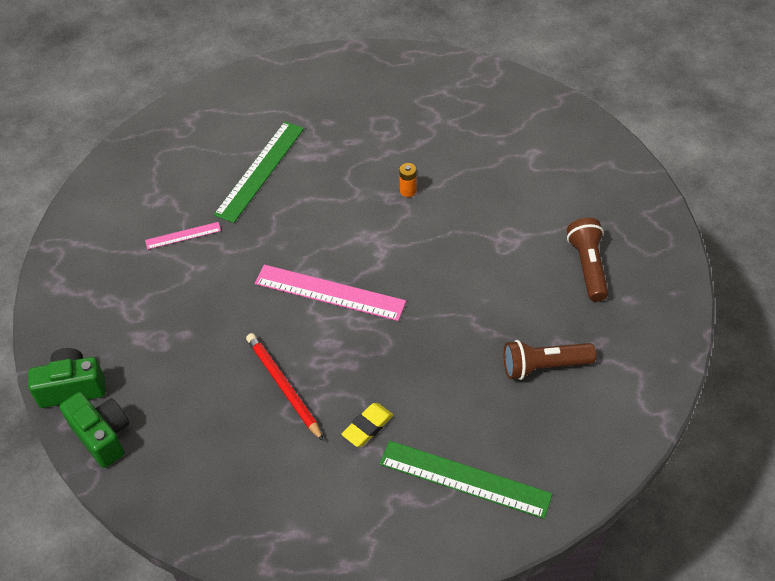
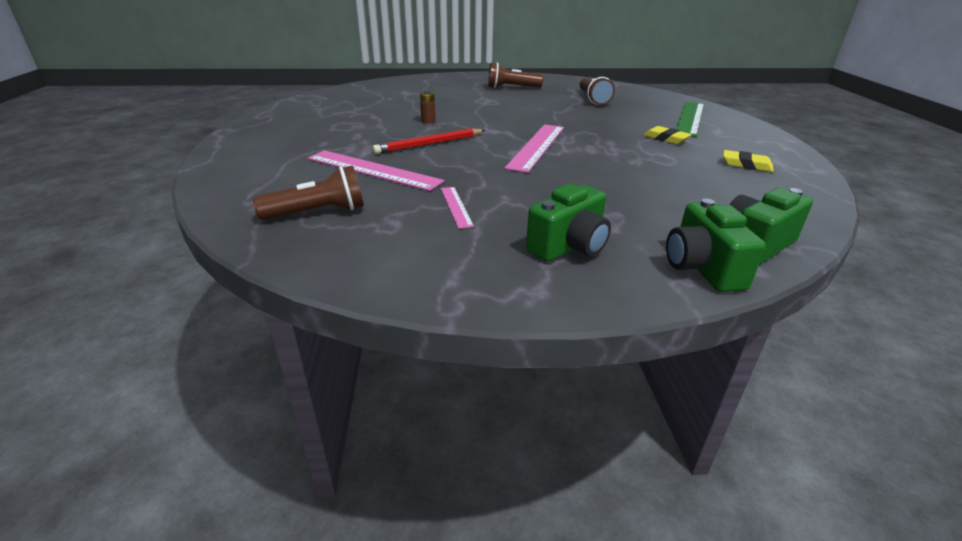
camera: 90 degrees left, 20 degrees down
(111, 308) = (569, 247): none -> green camera
(176, 156) = (318, 212): none -> brown flashlight
(260, 170) = (373, 170): green ruler -> pink ruler
(280, 492) = (746, 165): none -> yellow eraser
(283, 387) = (643, 163): red pencil -> red pencil (430, 144)
(408, 191) = (428, 121): orange battery -> brown battery

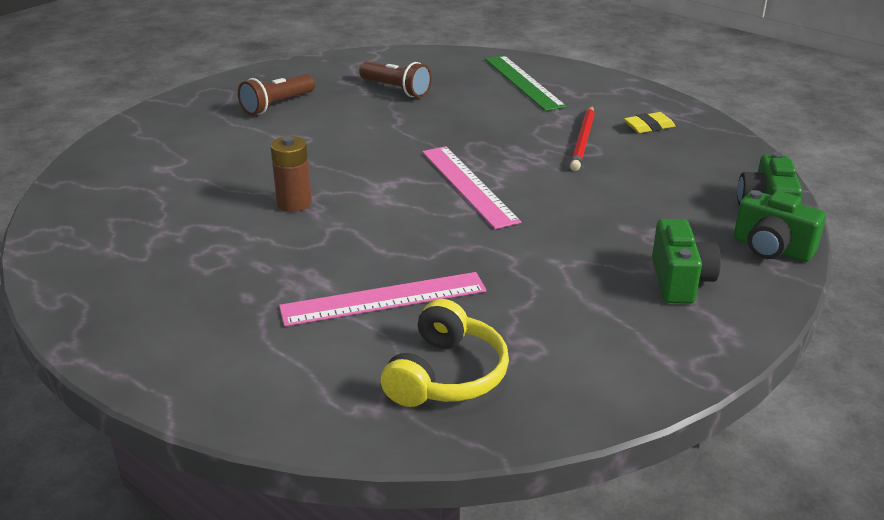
camera: 45 degrees left, 0 degrees up
(318, 212) = (446, 375): brown flashlight -> yellow headphones
(428, 121) = (294, 203): brown battery -> brown battery, size x1.67
(430, 144) = (366, 235): red pencil -> red pencil (583, 141)
(456, 206) = (539, 294): pink ruler -> none
(666, 139) = (549, 121): yellow eraser -> none

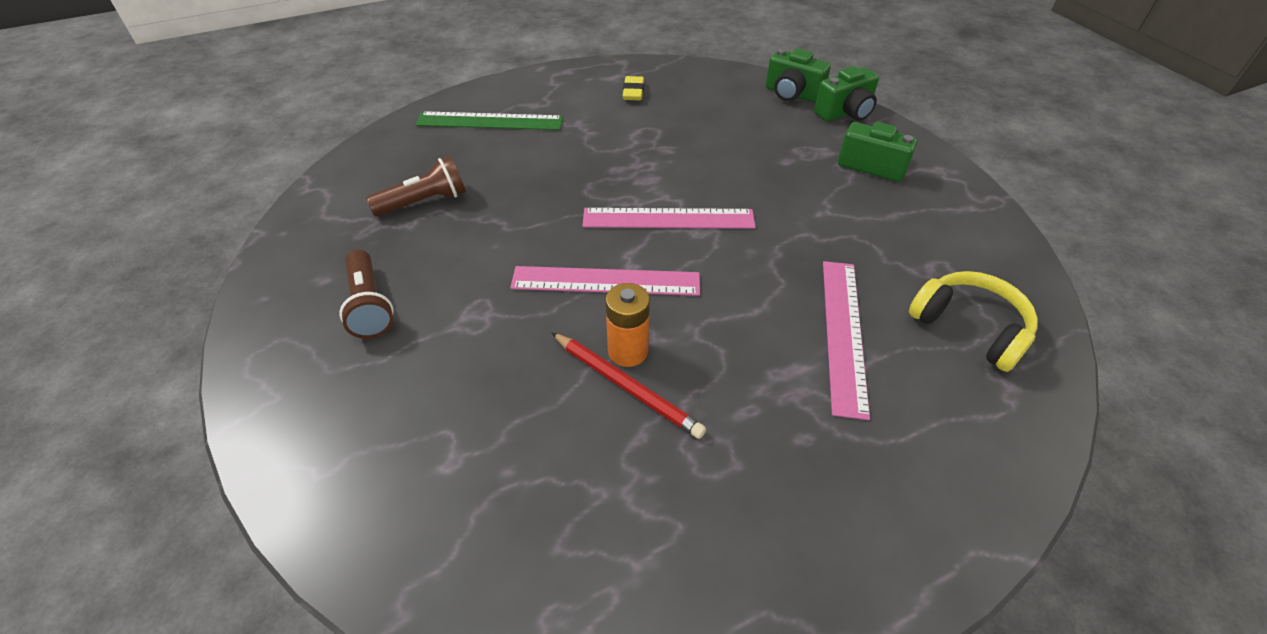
camera: 65 degrees left, 15 degrees up
(294, 203) = (628, 351): brown battery -> orange battery
(364, 177) = (605, 281): none -> pink ruler
(583, 141) = (632, 130): red pencil -> red pencil (626, 386)

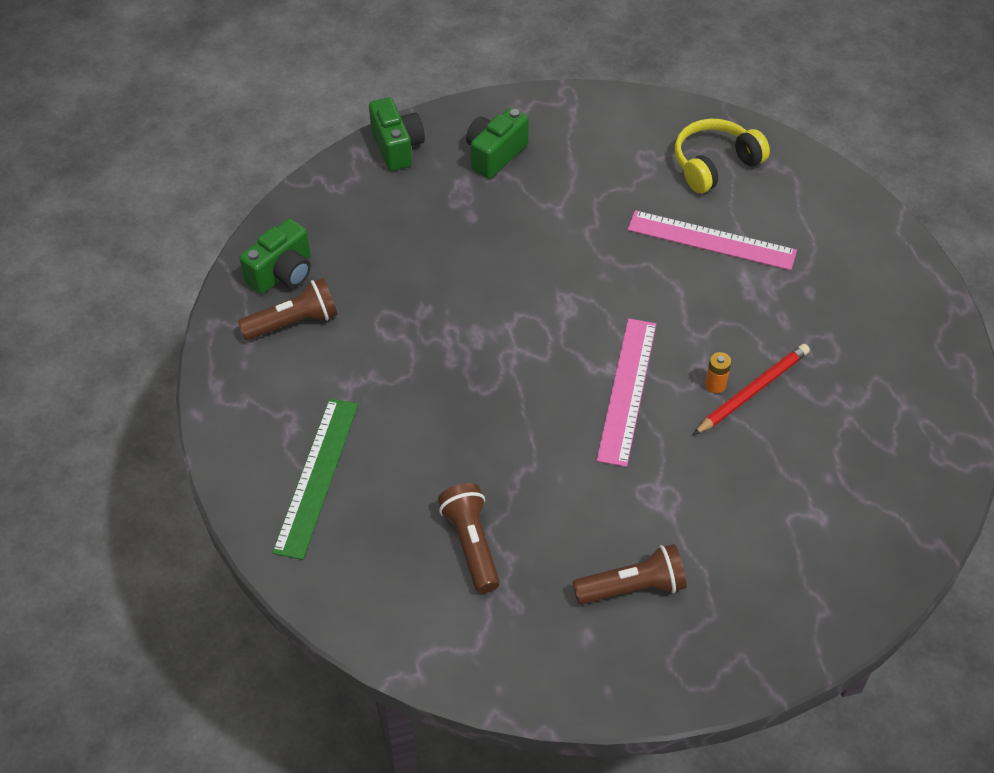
camera: 80 degrees left, 5 degrees up
(628, 351) = (715, 385): orange battery -> orange battery, size x0.60
(633, 92) = (293, 322): yellow eraser -> brown flashlight
(668, 218) = (545, 328): pink ruler -> none
(792, 94) = (346, 179): green camera -> green camera (282, 273)

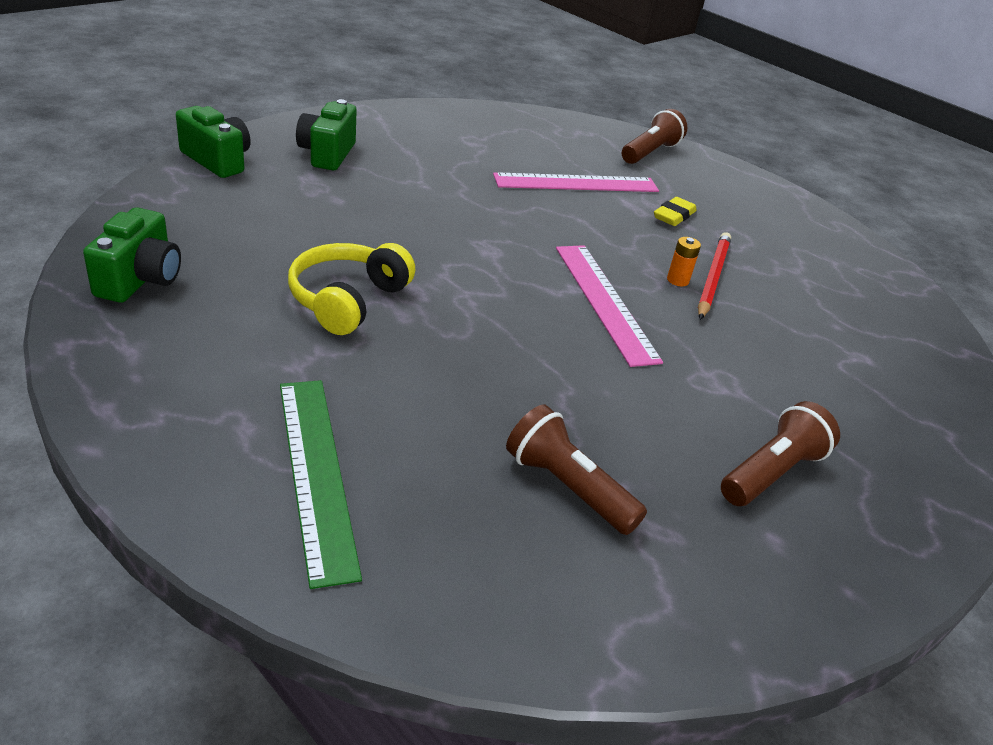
camera: 35 degrees left, 15 degrees down
(293, 322) = (183, 321): brown flashlight -> brown flashlight (650, 152)
(714, 164) = (533, 137): yellow headphones -> yellow headphones (347, 300)
(780, 306) = (674, 216): none -> yellow eraser

